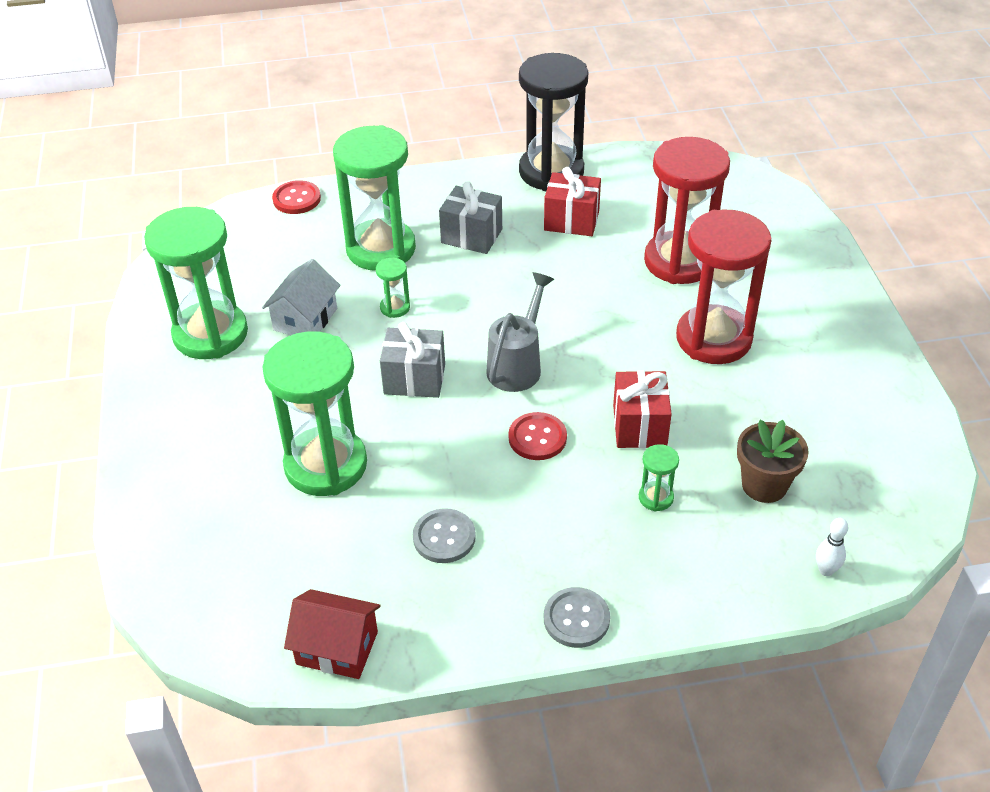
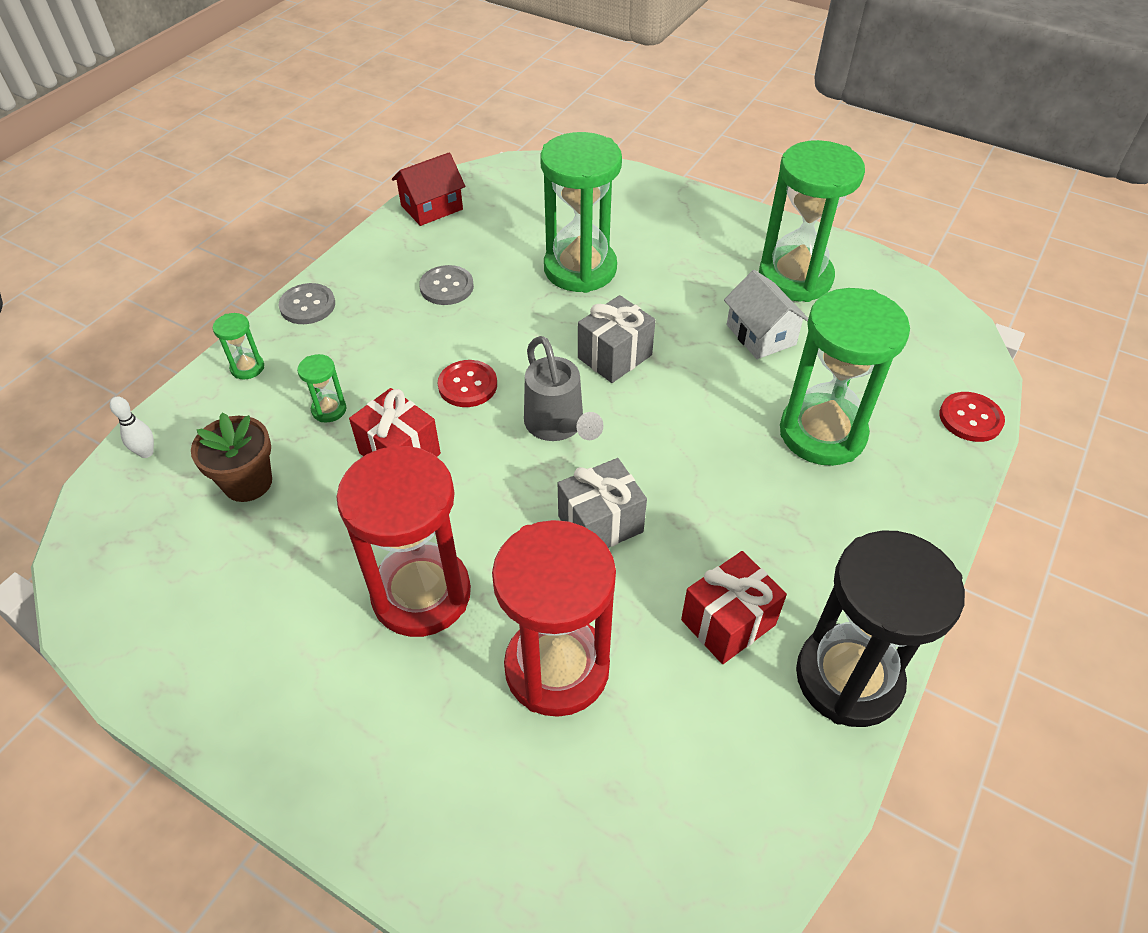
camera: 130 degrees right, 5 degrees up
(395, 307) = (720, 394): green hourglass -> green hourglass (247, 368)
(471, 236) = (780, 514): grey gift -> grey gift (600, 524)

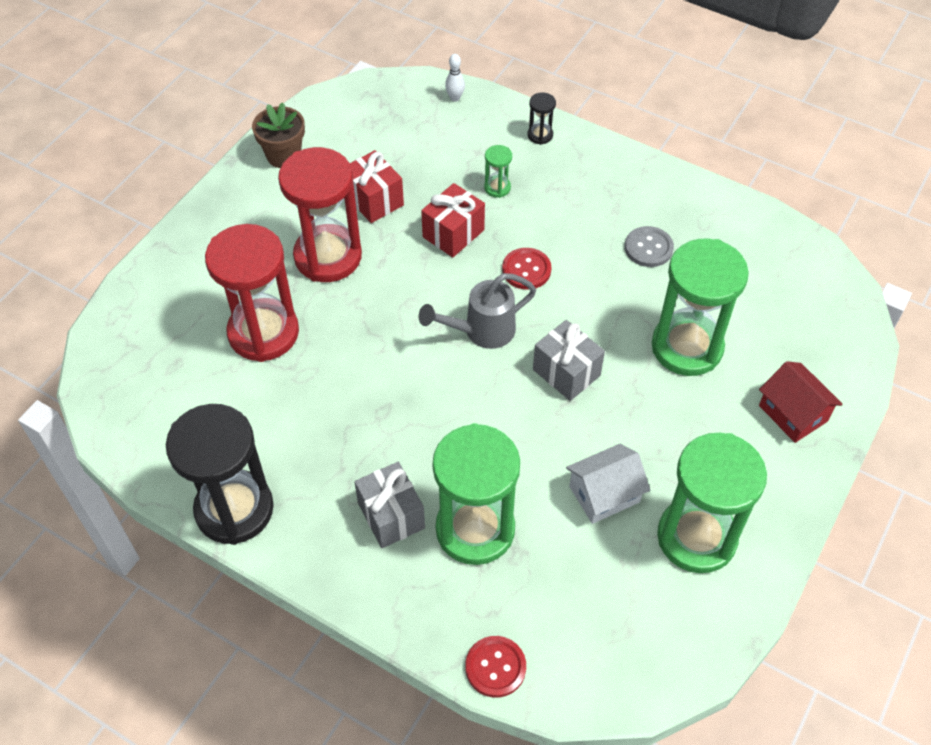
camera: 90 degrees right, 5 degrees up
(247, 368) = (540, 135): green hourglass -> black hourglass
(248, 482) = (427, 154): brown flower pot -> brown flower pot (284, 156)
(307, 305) = (614, 159): grey button -> none
(432, 207) = (765, 228): red house -> red house (793, 413)
(600, 524) = (381, 359): grey gift -> grey gift (391, 515)
(728, 622) = (288, 436): red gift -> red gift (374, 200)

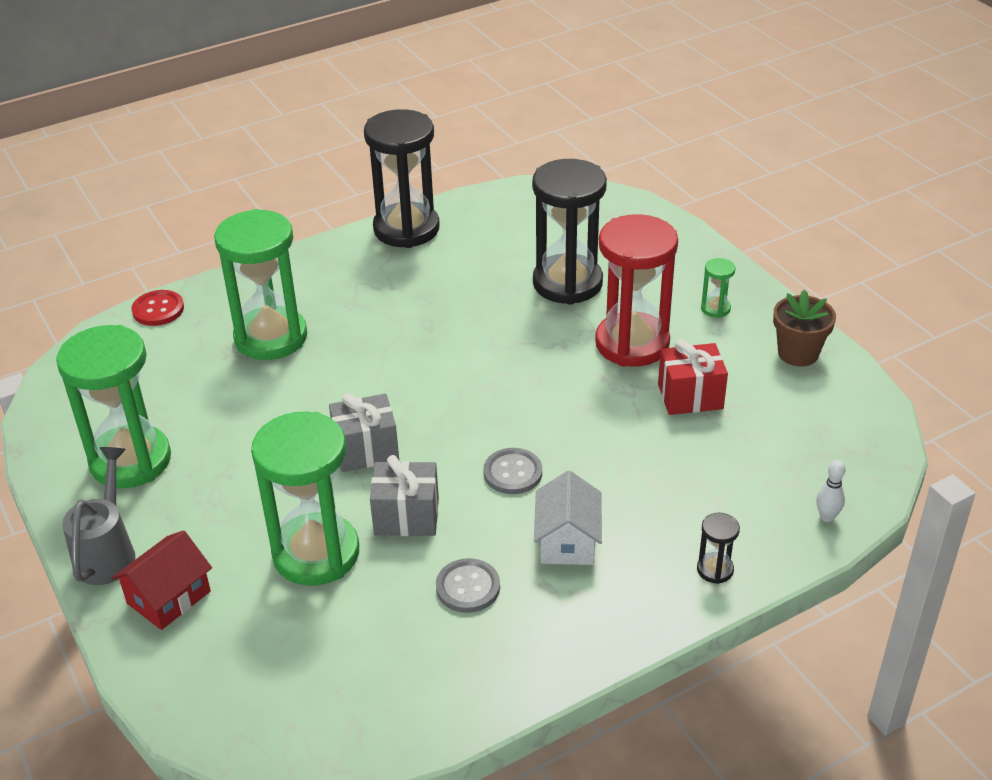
camera: 120 degrees right, 15 degrees down
(263, 333) = (567, 283): red hourglass -> black hourglass
(391, 515) = (326, 299): grey gift -> grey gift (406, 516)
(453, 233) = (603, 437): red gift -> none
(481, 331) = (461, 411): grey watering can -> grey watering can (108, 551)
(497, 188) = (648, 496): green hourglass -> green hourglass (715, 308)
(526, 270) = (512, 473): red button -> grey button
(604, 494) = (225, 422): white house -> white house (567, 541)
(793, 413) = (169, 597): red house -> red house turned 45 degrees counterclockwise

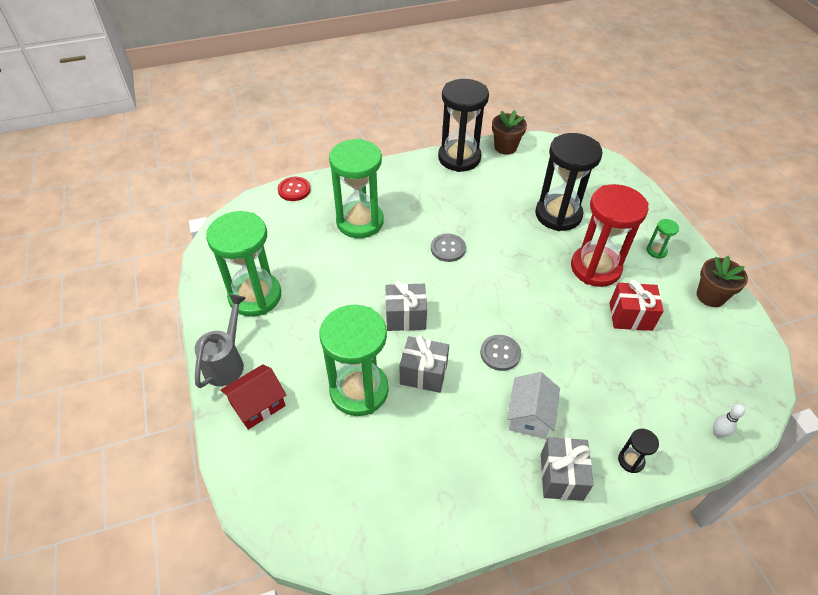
camera: 10 degrees right, 10 degrees up
(468, 587) = (455, 439): grey button -> grey button (448, 248)
(474, 204) = (505, 147): none -> brown flower pot
(623, 605) = (561, 476): none -> grey gift

